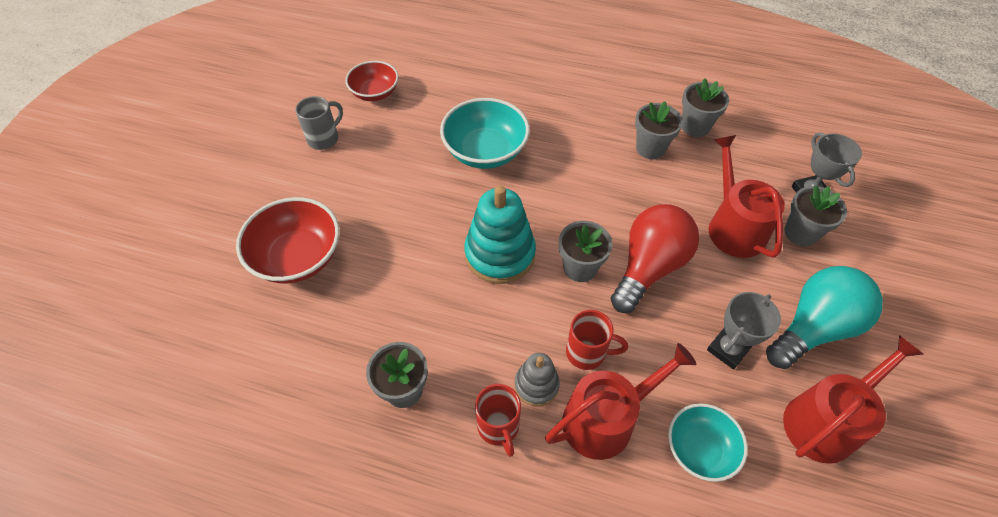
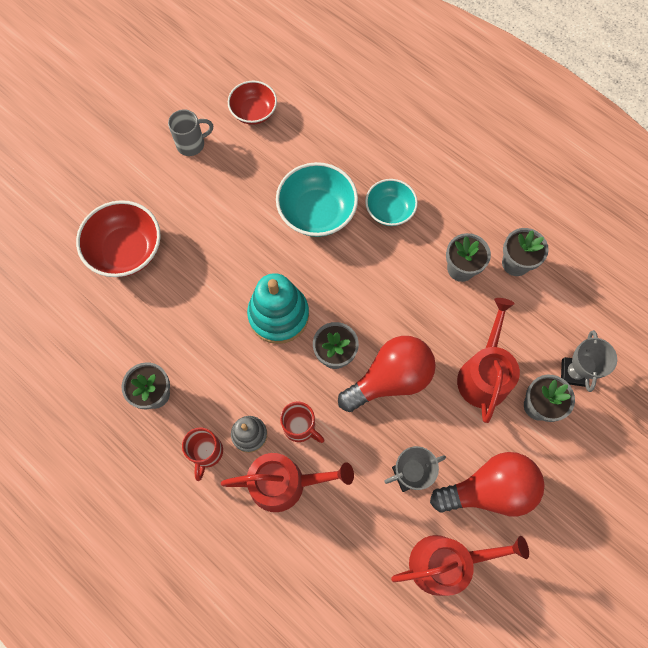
camera: 25 degrees right, 15 degrees up
(699, 449) = (339, 536): turquoise bowl -> turquoise bowl (389, 210)
(813, 327) = (489, 489): turquoise light bulb -> red light bulb

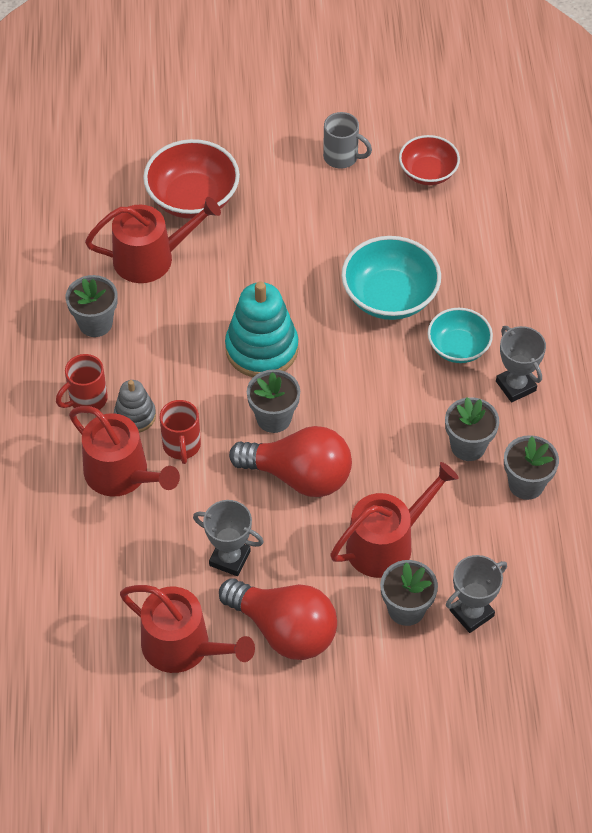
camera: 45 degrees right, 15 degrees down
(143, 315) = (151, 258): none -> red watering can
(445, 206) = (516, 386): none -> grey trophy

